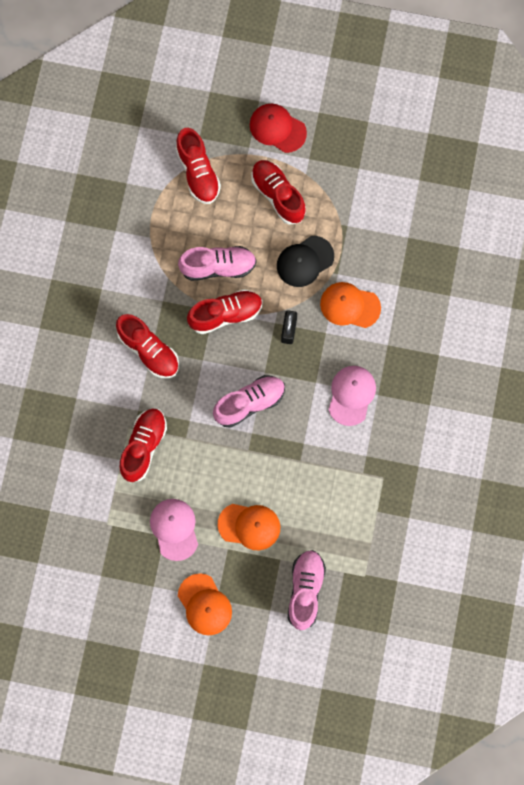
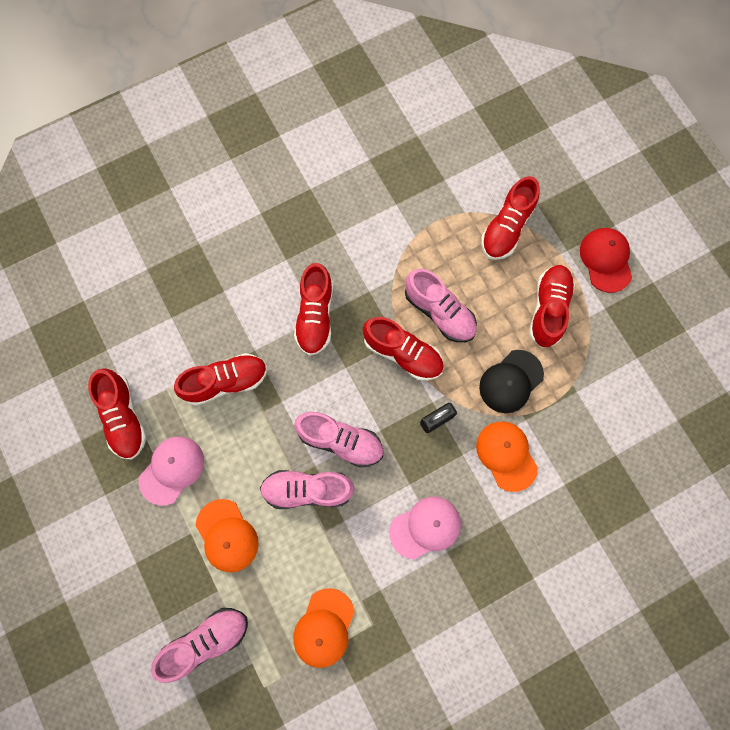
camera: 50 degrees right, 0 degrees up
(109, 534) = (124, 417): none -> red shoe
(204, 605) = (122, 556): orange cap -> orange cap (324, 628)
(263, 451) = (307, 490): none -> pink shoe
(305, 261) = (510, 381): black cap -> black cap turned 60 degrees counterclockwise

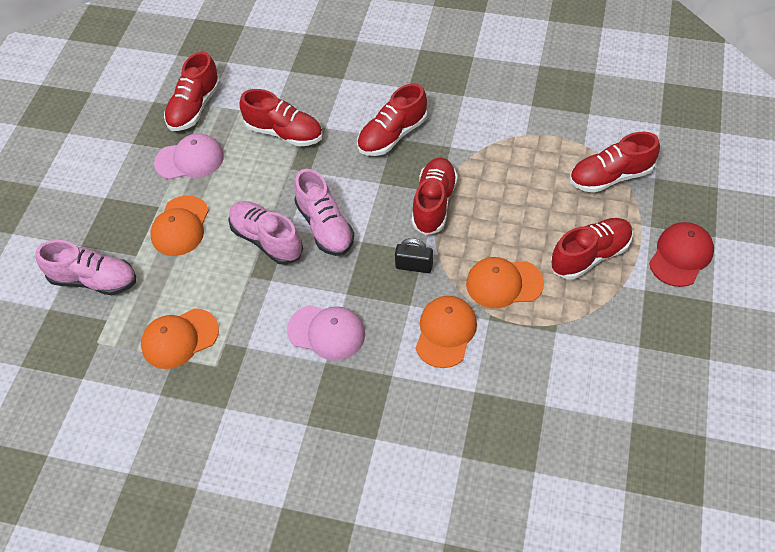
camera: 45 degrees right, 20 degrees down
(403, 353) = (434, 203): red shoe -> red shoe turned 150 degrees counterclockwise
(439, 312) = (493, 196): pink shoe -> none
(510, 381) = (504, 283): black cap -> orange cap

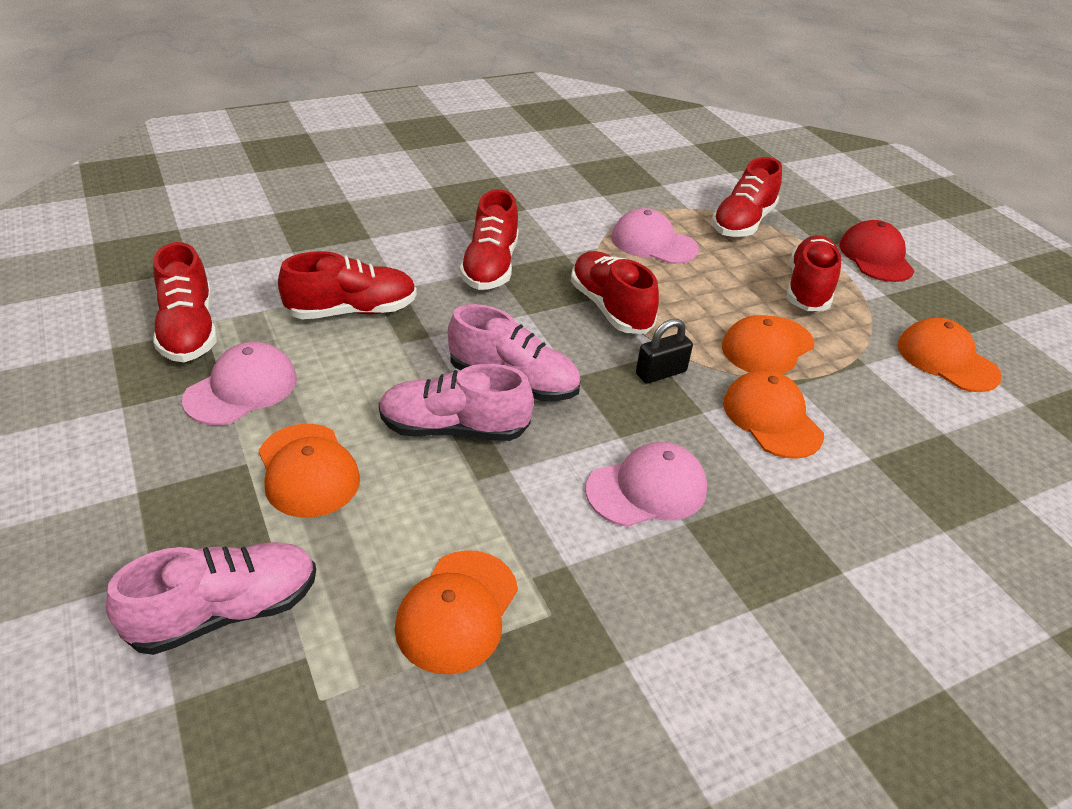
camera: 45 degrees left, 15 degrees down
(521, 165) = (653, 243): none -> pink cap
(619, 361) = (947, 360): none -> orange cap

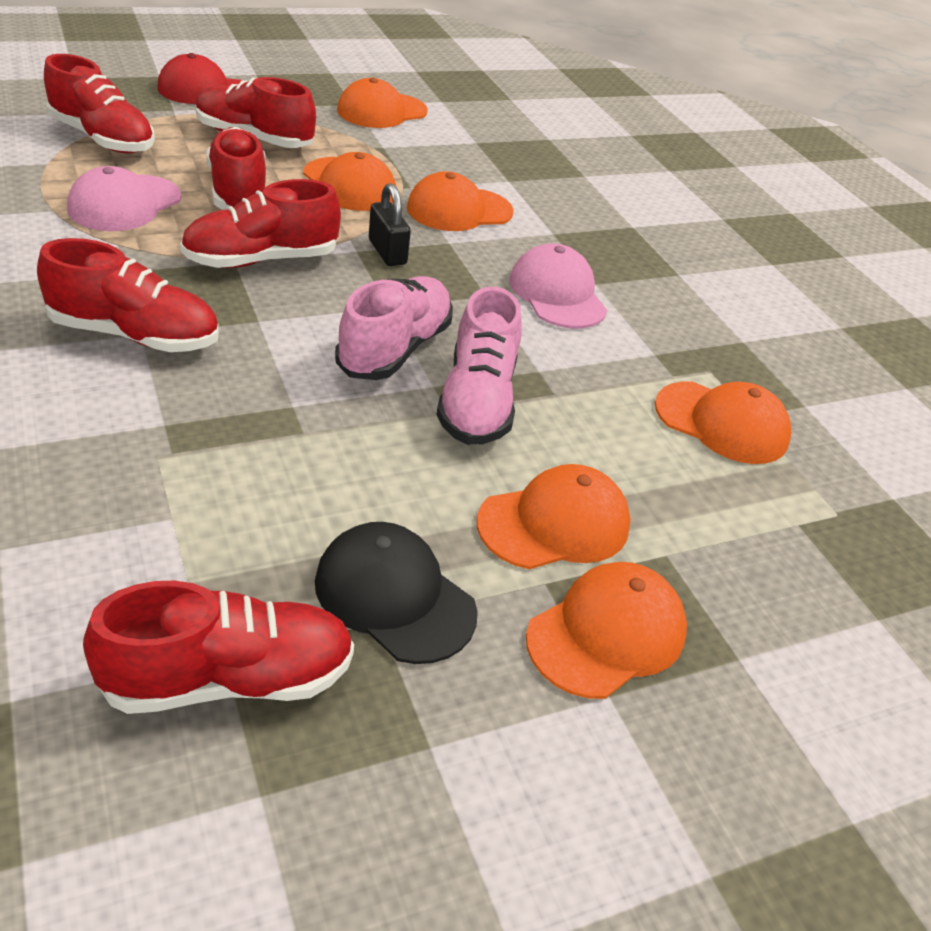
camera: 90 degrees left, 0 degrees up
(192, 494) = (607, 634): none -> orange cap
(226, 611) = (768, 586): pink shoe -> none
(242, 389) = (394, 596): pink cap -> black cap
(352, 311) = (215, 476): red shoe -> red shoe (238, 192)

